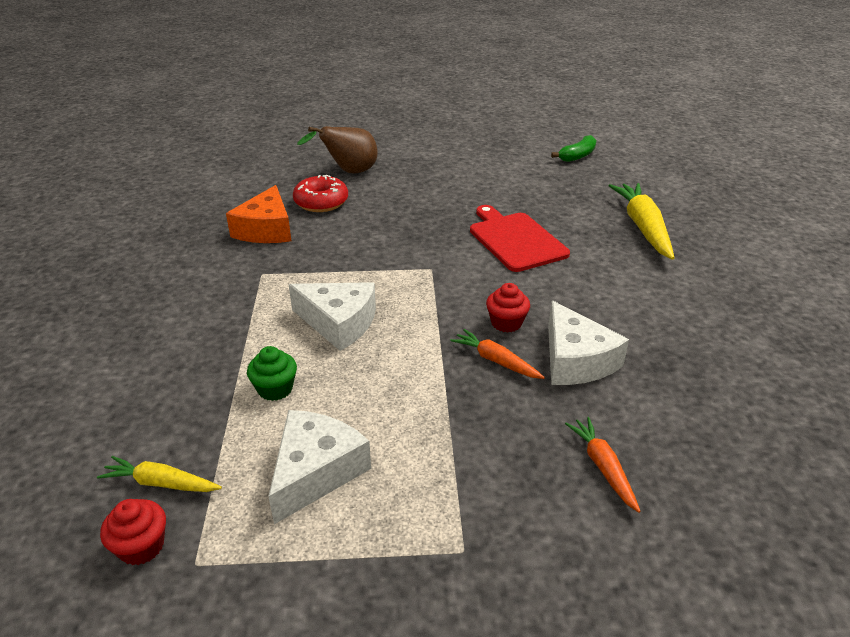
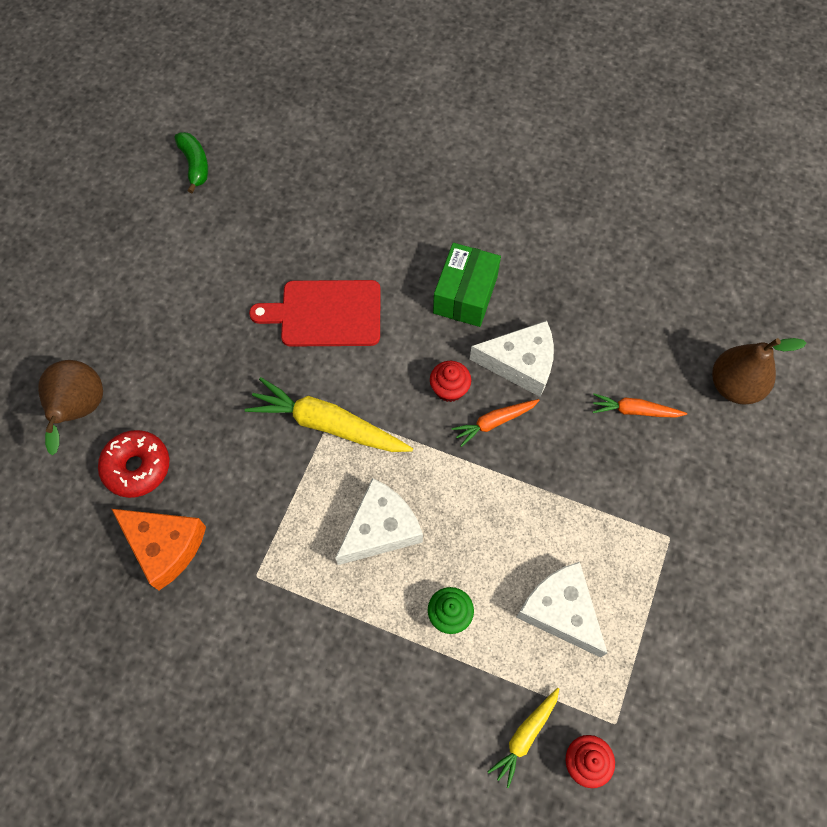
camera: 65 degrees left, 30 degrees up
(612, 304) = (465, 295): none -> green box
(643, 227) = (365, 197): yellow carrot -> yellow carrot (328, 424)
(731, 563) = (734, 386): none -> brown pear

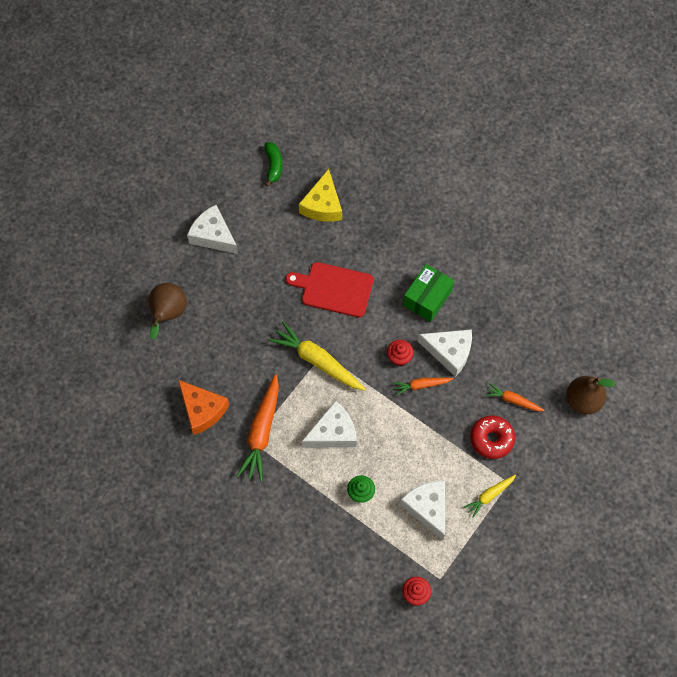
camera: 15 degrees right, 0 degrees up
(127, 279) = (213, 235): none -> white cheese
(137, 467) = (195, 358): red donut -> red donut (491, 439)
(268, 557) = (262, 432): none -> orange carrot
(279, 202) = (323, 205): none -> yellow cheese
(525, 736) = (385, 571): yellow carrot -> yellow carrot (489, 496)

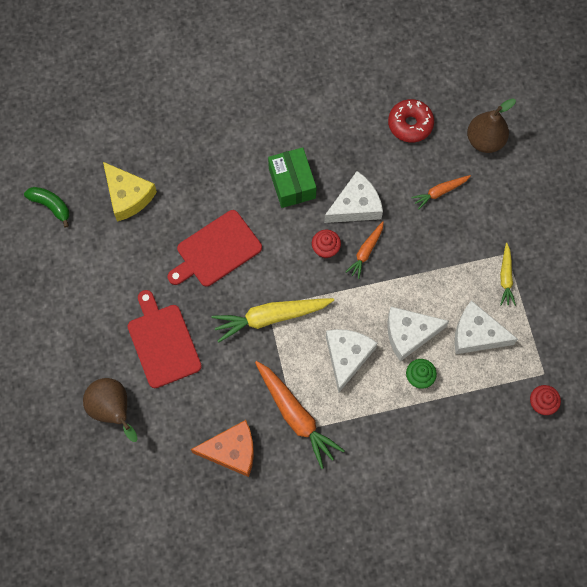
camera: 50 degrees left, 5 degrees up
(213, 235) = (71, 310): white cheese -> white cheese (409, 334)
(240, 308) = (163, 342): none -> red cutting board
(491, 439) = (459, 236): red donut -> red donut (410, 124)

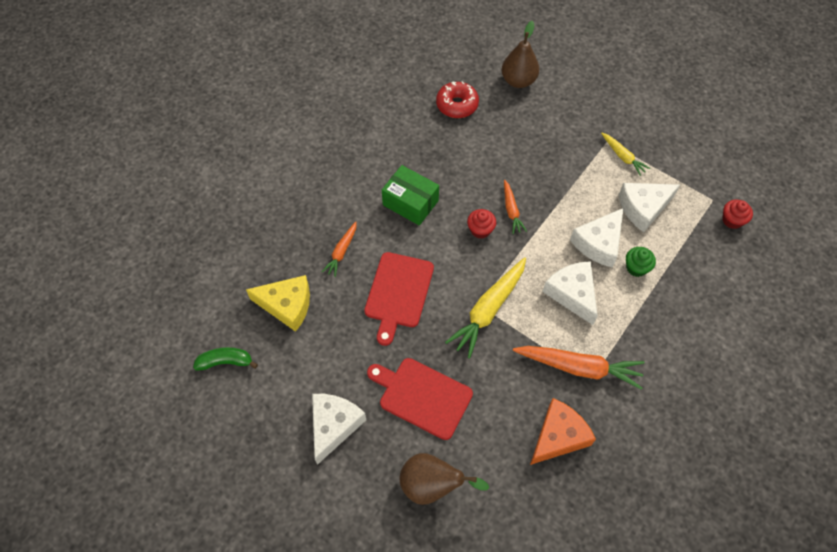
camera: 40 degrees left, 10 degrees down
(355, 205) = (472, 184): white cheese -> white cheese (334, 425)
(440, 192) = (522, 134): orange carrot -> orange carrot (341, 252)

